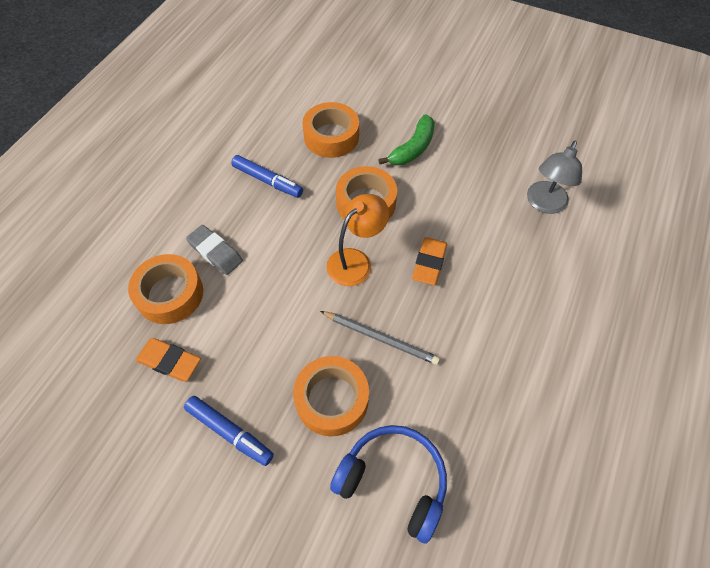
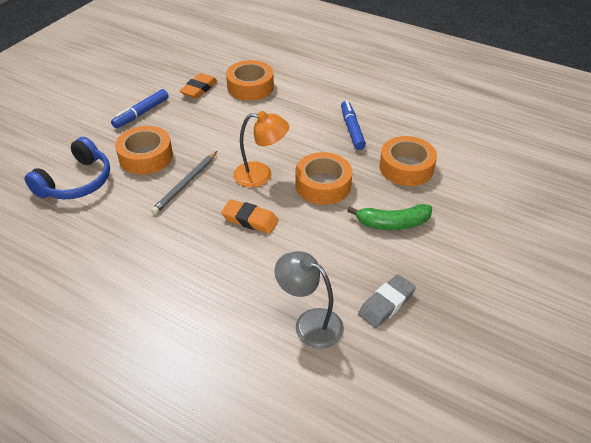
camera: 95 degrees right, 15 degrees down
(215, 252) = (282, 105): grey eraser -> grey eraser (386, 304)
(267, 181) = (352, 129): blue marker -> blue marker turned 135 degrees clockwise
(356, 261) = (261, 175): orange lamp -> orange lamp turned 45 degrees counterclockwise
(413, 148) = (392, 223): green banana -> green banana turned 45 degrees counterclockwise

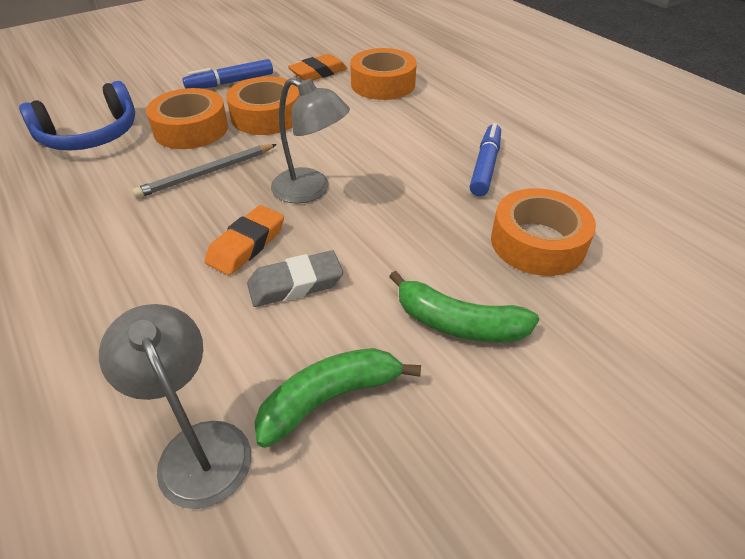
camera: 25 degrees right, 0 degrees up
(250, 220) = (246, 245): orange eraser -> orange eraser turned 75 degrees clockwise
(261, 175) = (311, 190): orange lamp -> grey lamp
(323, 185) = (387, 229): orange tape -> orange tape (266, 116)
(355, 280) = (329, 398): none -> green banana
(386, 304) = (350, 468): grey eraser -> grey eraser (295, 284)

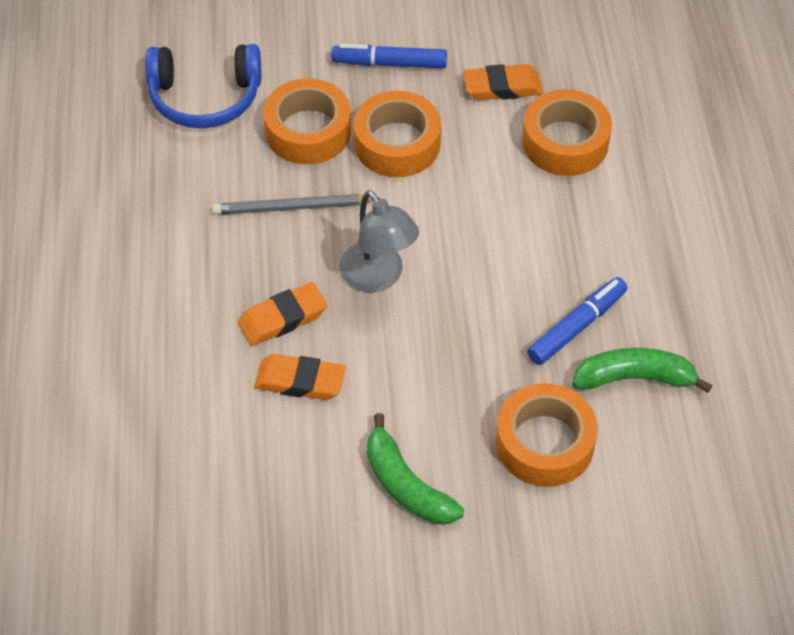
camera: 30 degrees right, 10 degrees up
(198, 446) = (159, 484): grey lamp -> none
(295, 284) = (300, 381): grey eraser -> orange eraser
(329, 398) = (265, 495): green banana -> green banana (634, 378)

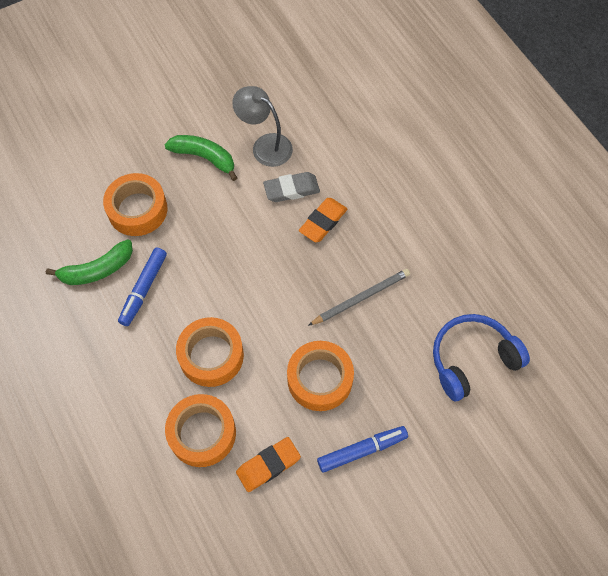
camera: 155 degrees right, 10 degrees up
(300, 381) = (291, 189): orange eraser -> grey eraser
(308, 131) = (385, 362): orange tape -> orange tape (211, 355)
(378, 277) = (281, 272): grey lamp -> grey lamp (265, 145)

